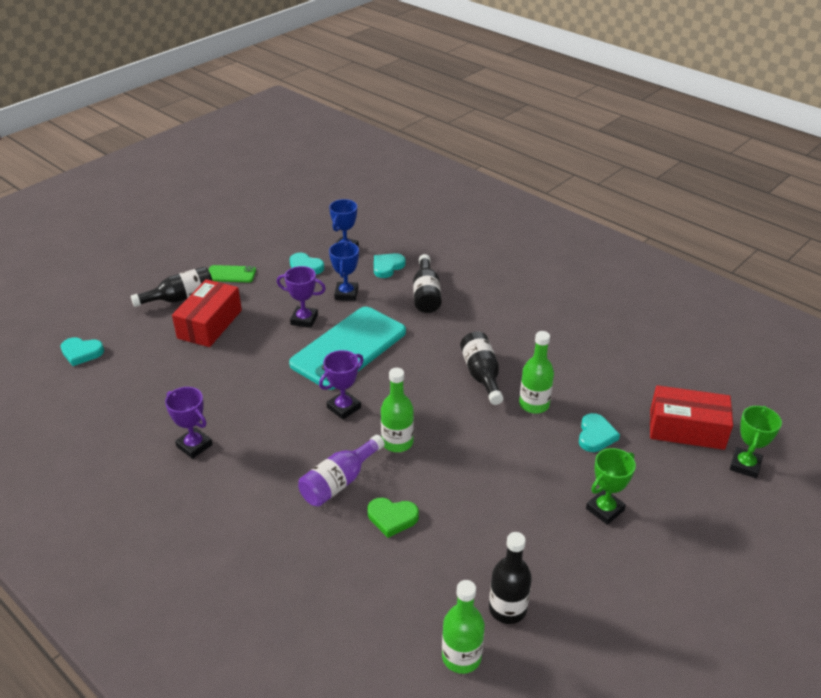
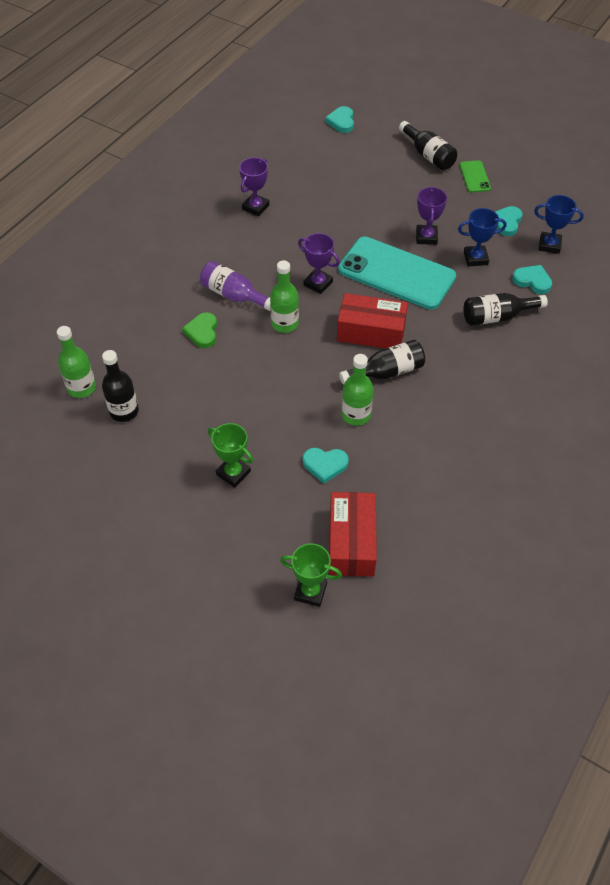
camera: 80 degrees right, 15 degrees up
(210, 324) = (399, 181): red box -> red box (371, 332)

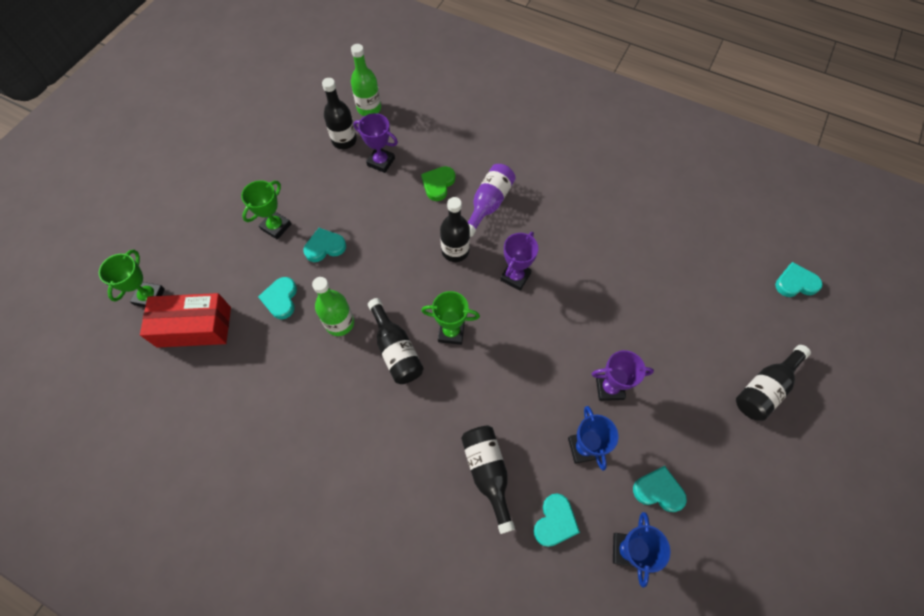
camera: 85 degrees right, 10 degrees up
(202, 332) = (438, 184): green heart -> green heart turned 60 degrees counterclockwise
(255, 207) = (619, 209): purple trophy -> purple trophy (381, 162)
(266, 428) = (325, 247): none -> turquoise heart
(285, 323) = (455, 251): green bottle -> black bottle
(371, 332) = (451, 332): red box -> green trophy
(396, 273) = (542, 355): turquoise phone -> none
(474, 177) = (739, 449): green phone -> none

